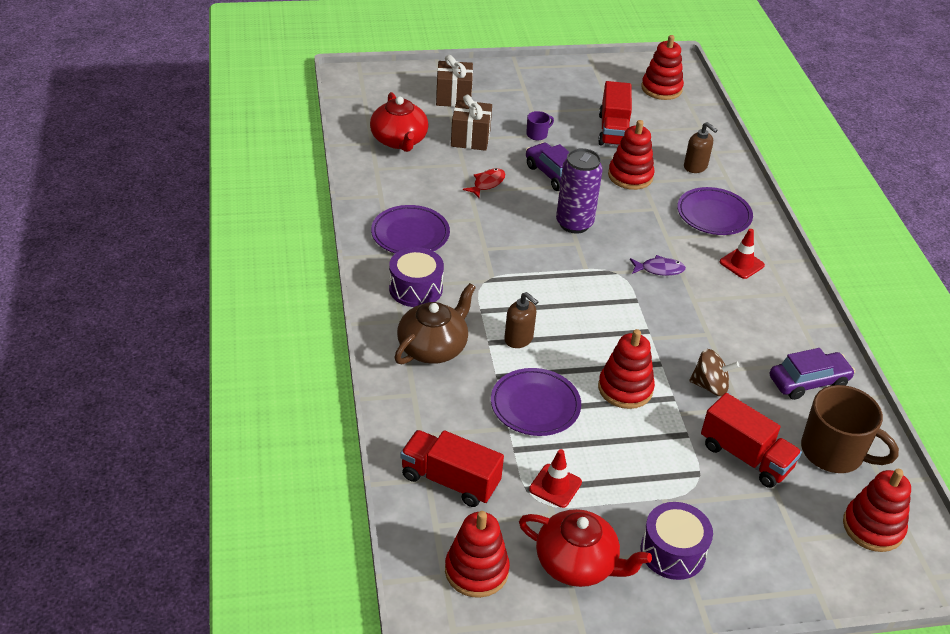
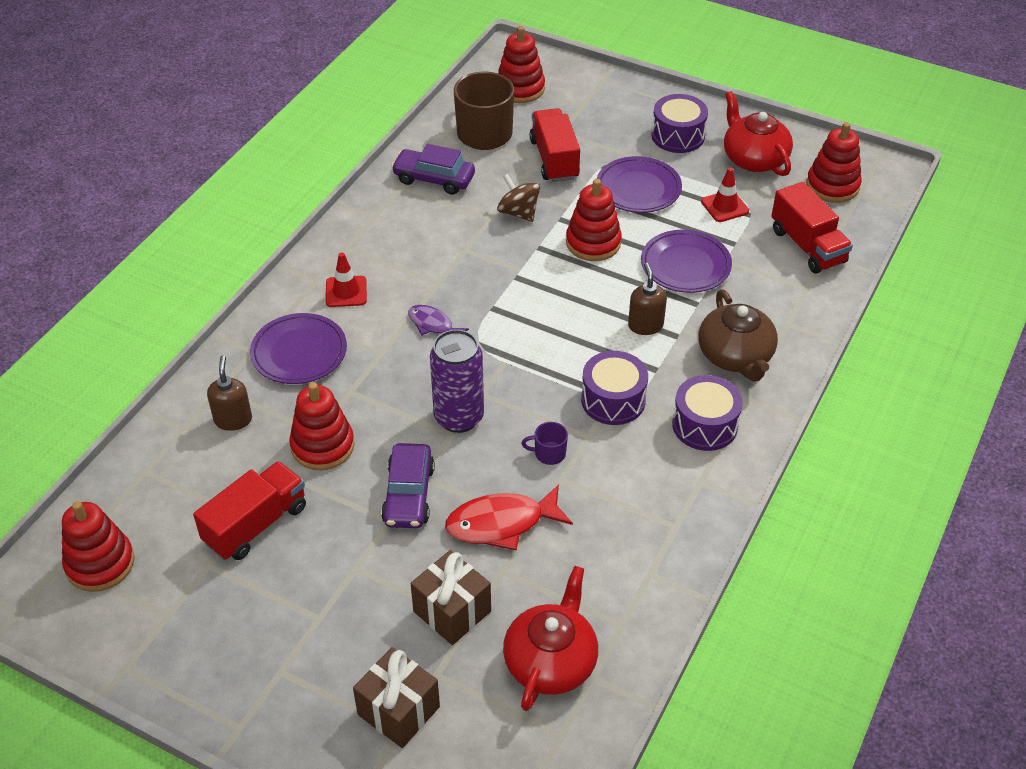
camera: 140 degrees left, 5 degrees up
(410, 234) = (657, 496): purple plate -> purple plate (638, 189)
(433, 347) = (735, 356): brown teapot -> brown teapot turned 90 degrees counterclockwise
(487, 183) = (501, 523): red fish -> red fish, size x1.68
(490, 277) = (613, 400): none -> purple drum
(537, 134) = (358, 571): purple mug -> purple mug (549, 453)

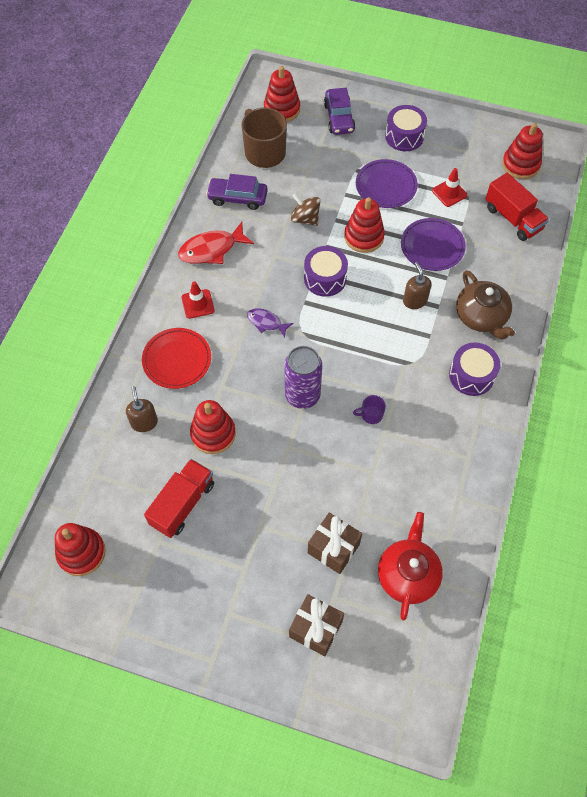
camera: 10 degrees left, 15 degrees up
(299, 353) = (177, 360): purple plate -> red plate
(409, 495) = (282, 463): purple car -> purple car (339, 118)
(501, 523) = (351, 475): red fish -> red fish (211, 249)
(554, 159) = (320, 169): red truck -> none
(613, 400) = (405, 365): purple drum -> purple drum (325, 278)
(754, 159) = (461, 149): red teapot -> none

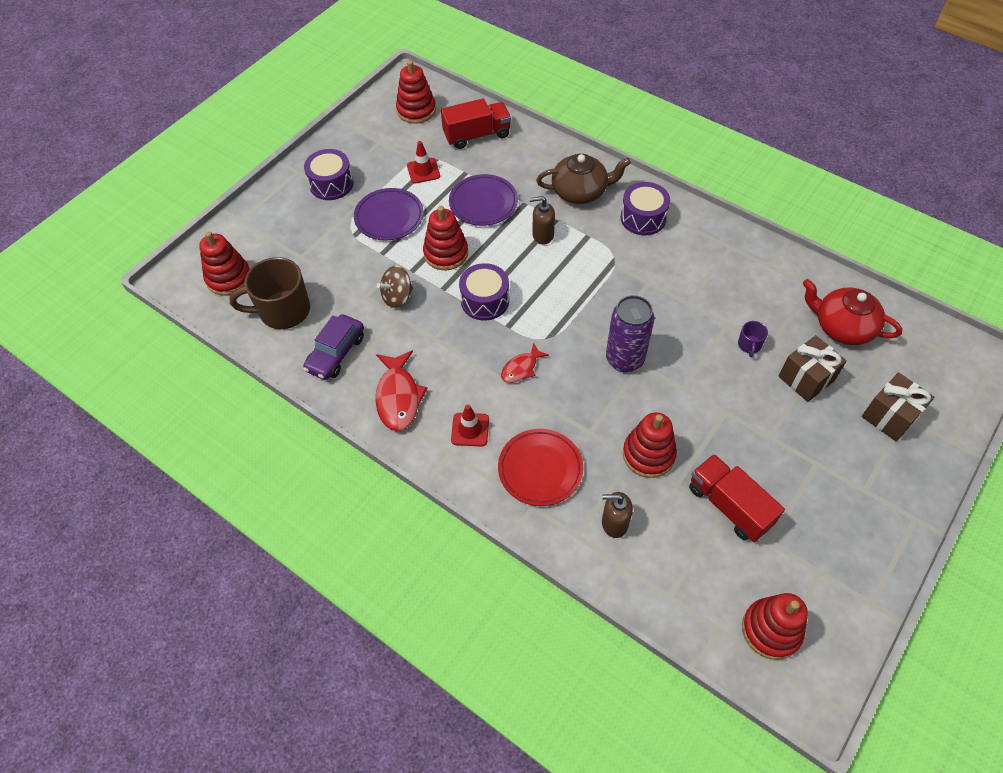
camera: 70 degrees left, 5 degrees down
(266, 322) = (521, 368): purple fish -> red fish
(339, 118) = (273, 230): purple car -> none
(371, 415) = (664, 307): purple mug -> purple mug (749, 345)

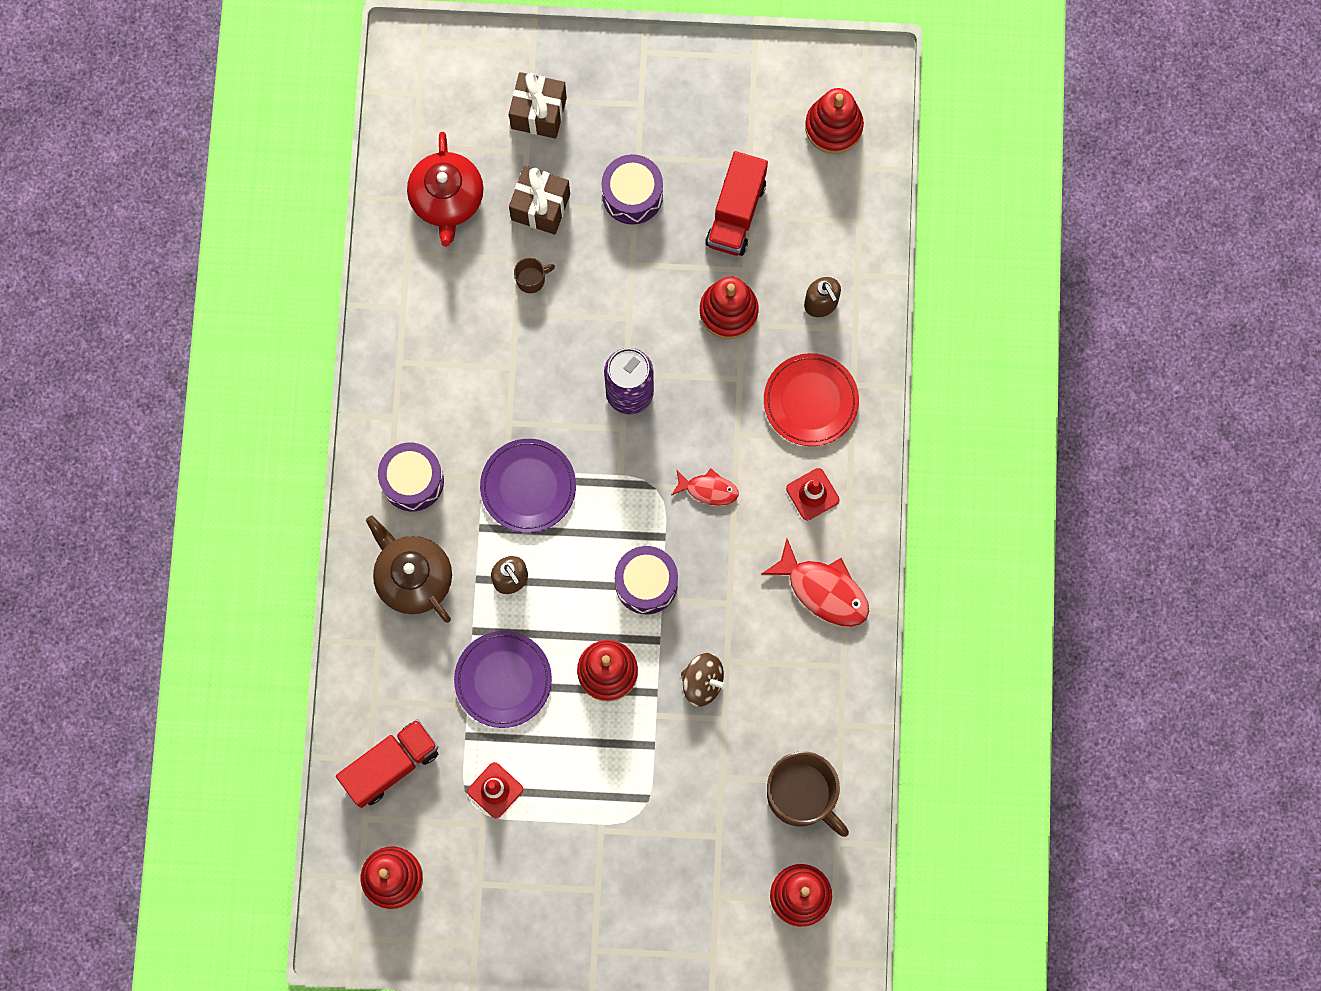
camera: 125 degrees left, 20 degrees up
(331, 184) = (587, 889): purple drum -> purple drum (632, 195)
(336, 353) = (815, 694): purple car -> none
(389, 217) = (595, 777): purple plate -> purple plate (528, 487)
(398, 397) = (823, 590): red fish -> red fish turned 75 degrees clockwise
(477, 135) = (391, 765): red truck -> red truck turned 105 degrees clockwise
(749, 345) = (531, 279): purple mug -> brown mug

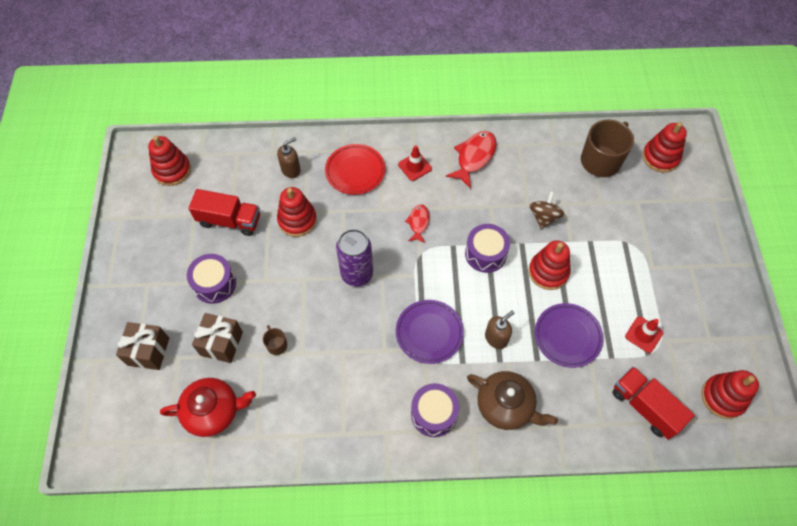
camera: 95 degrees left, 15 degrees down
(413, 577) = (505, 405): brown teapot -> brown teapot turned 105 degrees counterclockwise

